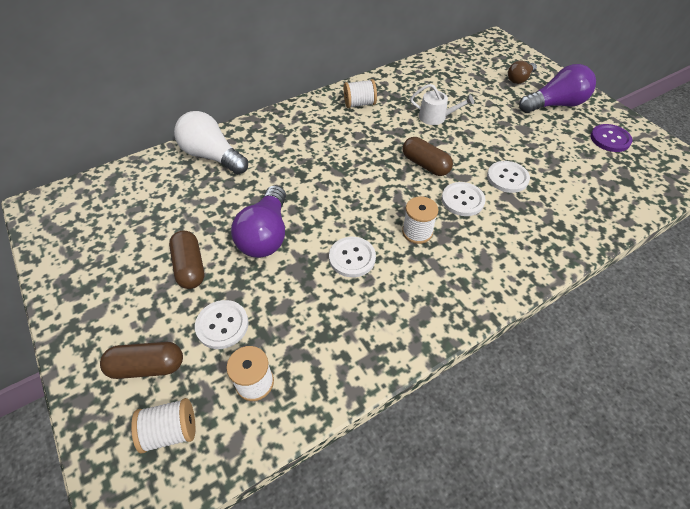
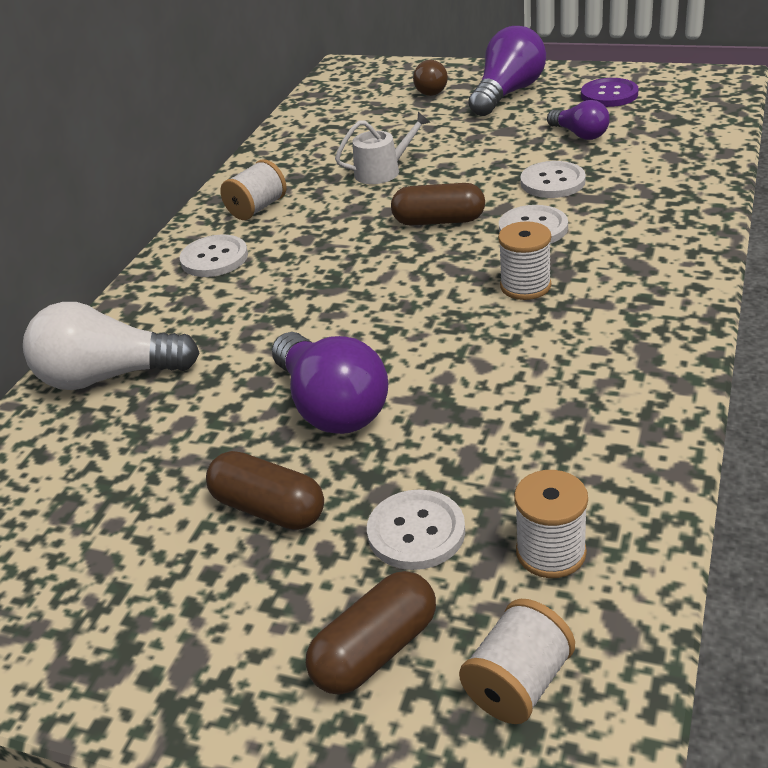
camera: 35 degrees left, 15 degrees down
(352, 258) = (484, 356): white button -> white button (214, 258)
(560, 156) = (580, 134): none -> purple light bulb

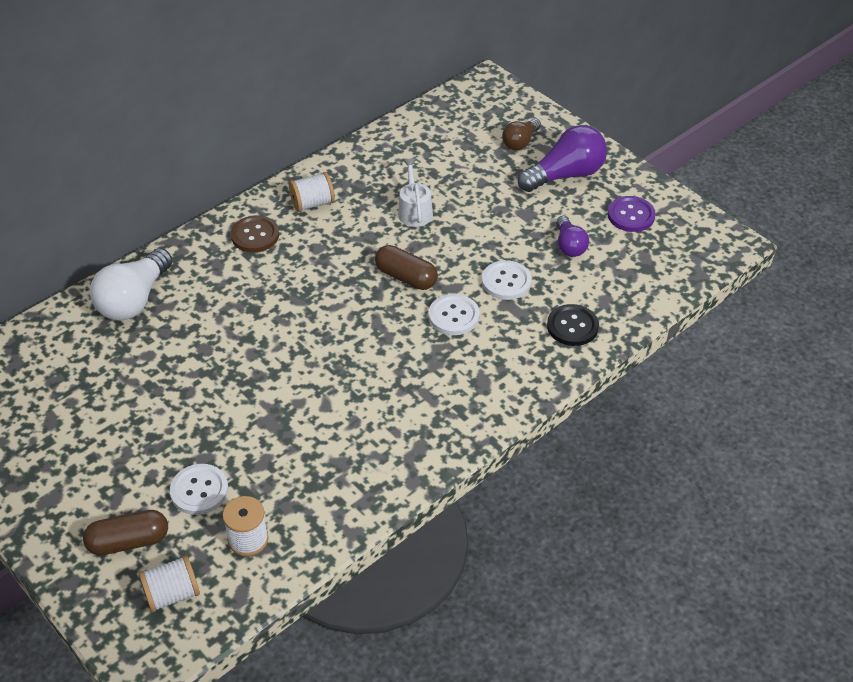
camera: 25 degrees right, 10 degrees up
(109, 377) = (134, 300): white light bulb -> white light bulb turned 90 degrees counterclockwise
(214, 258) = (255, 235): white button -> brown button
(268, 509) = (145, 436): brown capsule -> none
(331, 406) = (226, 388): purple light bulb -> none
(383, 171) = (414, 211): white watering can -> white watering can turned 105 degrees counterclockwise
(525, 286) = (403, 361): white spool -> none
(668, 186) = (572, 326): none -> black button

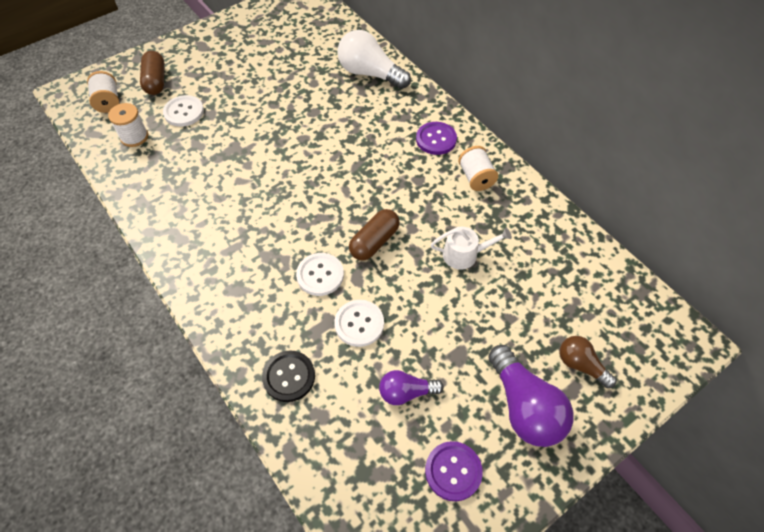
camera: 95 degrees right, 10 degrees up
(255, 235) = (436, 139): brown button -> purple button

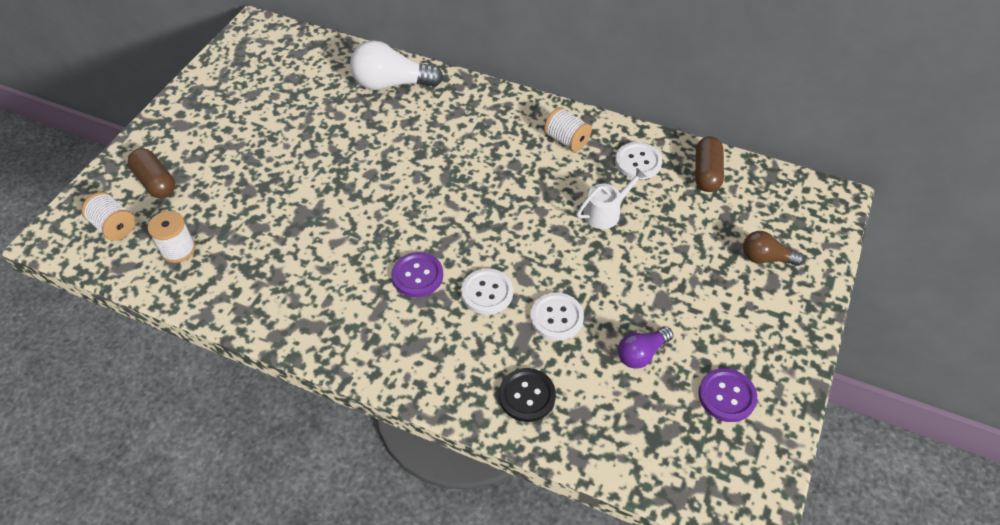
camera: 30 degrees left, 5 degrees down
(184, 112) = (216, 201): white button -> white button (638, 162)
(374, 242) = (515, 239): brown capsule -> brown capsule (706, 173)
(436, 139) = (504, 121): purple button -> purple button (417, 275)
(524, 406) = (745, 314): purple light bulb -> none

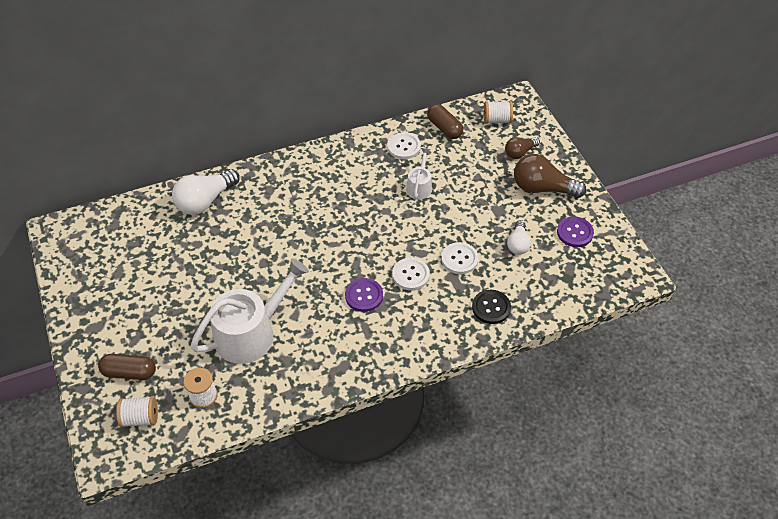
camera: 45 degrees left, 0 degrees up
(282, 227) = (251, 332): none -> white watering can
(566, 140) = (352, 162): white spool -> white spool (497, 120)
(641, 354) = (518, 244): purple light bulb -> white light bulb
(746, 316) = (542, 188): none -> brown light bulb

